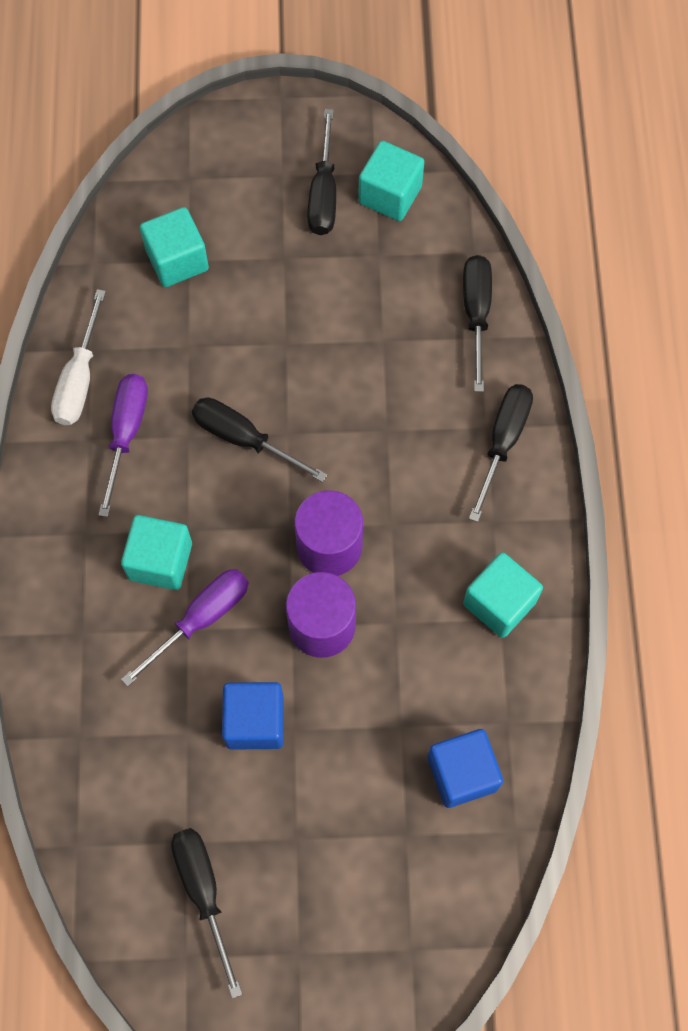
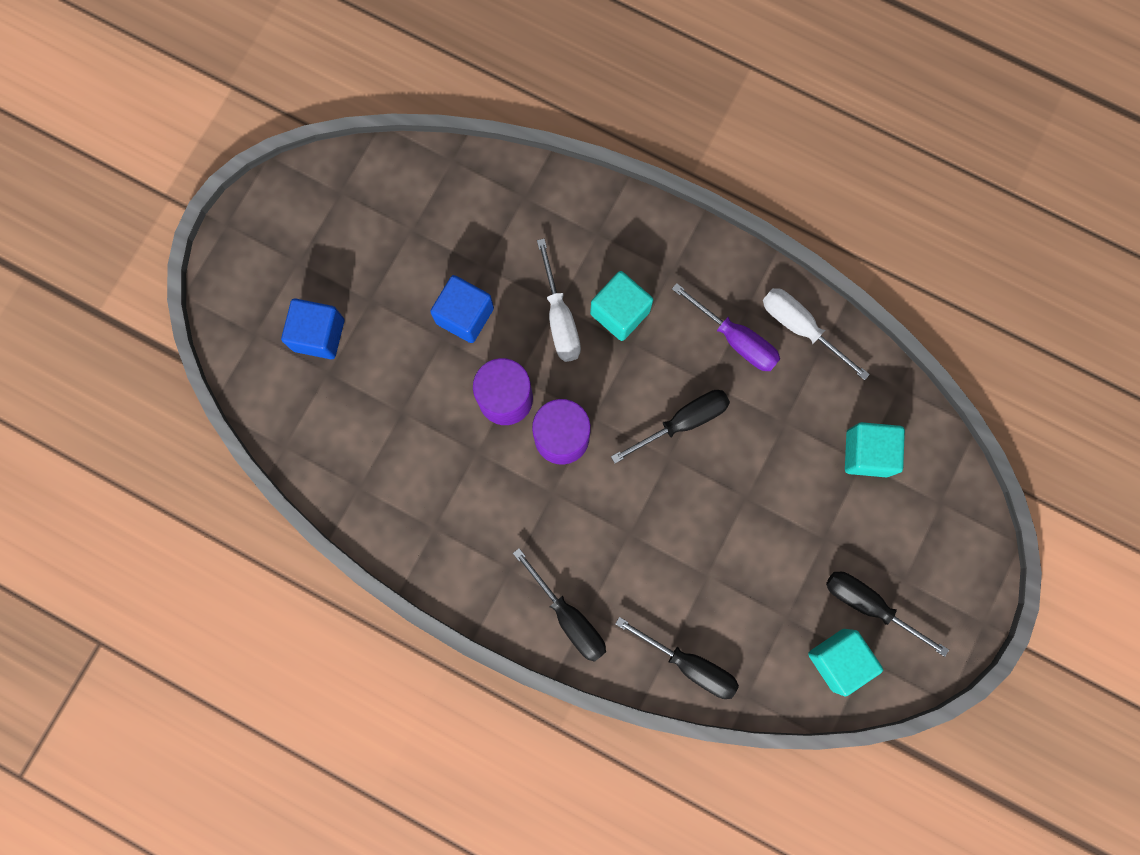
camera: 120 degrees right, 10 degrees up
(201, 619) = (560, 318): purple screwdriver -> white screwdriver
(203, 892) = (373, 223): black screwdriver -> none
(462, 773) = (344, 434): blue cube -> blue cube (319, 335)
(499, 603) = (446, 535): turquoise cube -> none

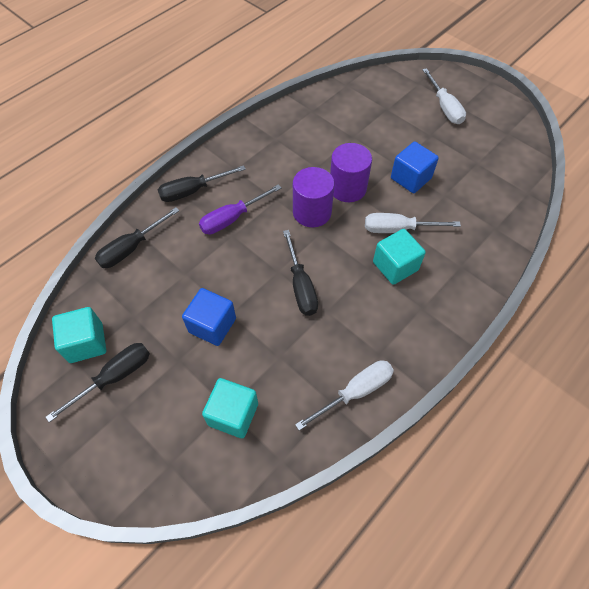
camera: 105 degrees right, 20 degrees down
(304, 287) = (444, 107): none -> white screwdriver
(319, 335) = (412, 109): blue cube -> blue cube (212, 325)
(735, 339) = (357, 339): purple screwdriver -> purple screwdriver (232, 218)

